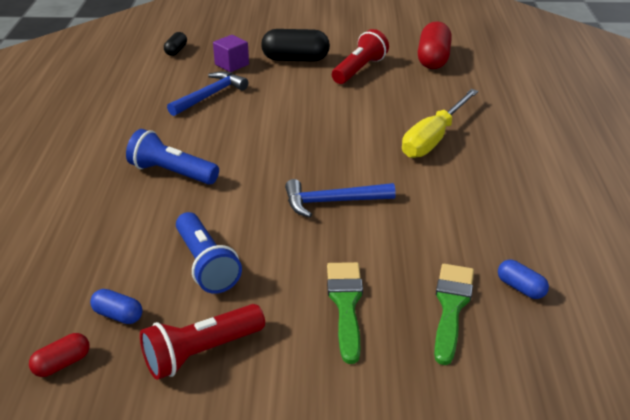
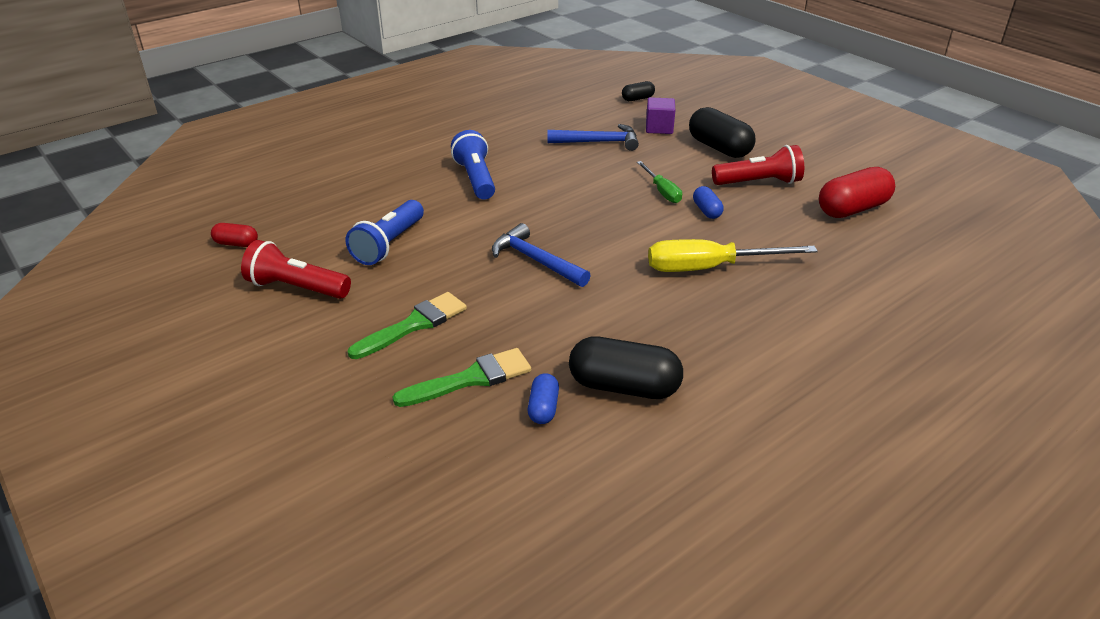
camera: 50 degrees right, 0 degrees up
(118, 315) = (300, 239): blue capsule -> blue capsule (706, 211)
(317, 107) = (662, 191): none -> green screwdriver
(529, 240) = (624, 387): none -> black capsule

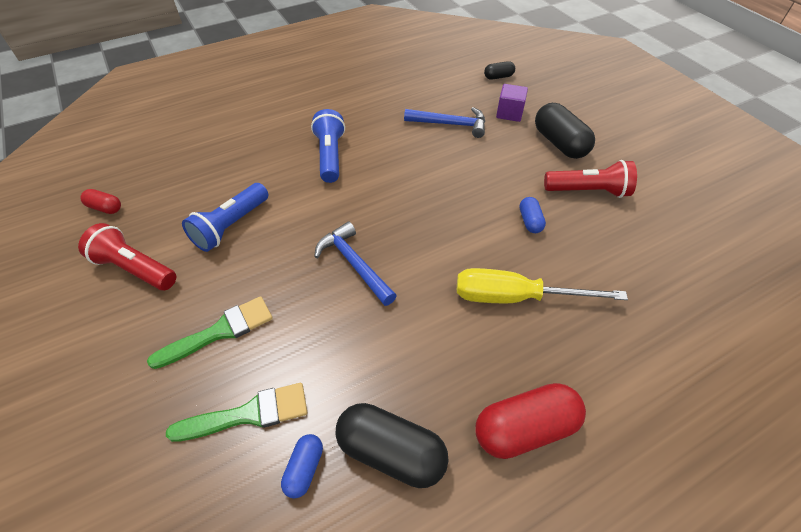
camera: 10 degrees right, 15 degrees up
(662, 191) = (493, 191): green screwdriver -> none
(852, 209) = (674, 237): red capsule -> red capsule (524, 428)

